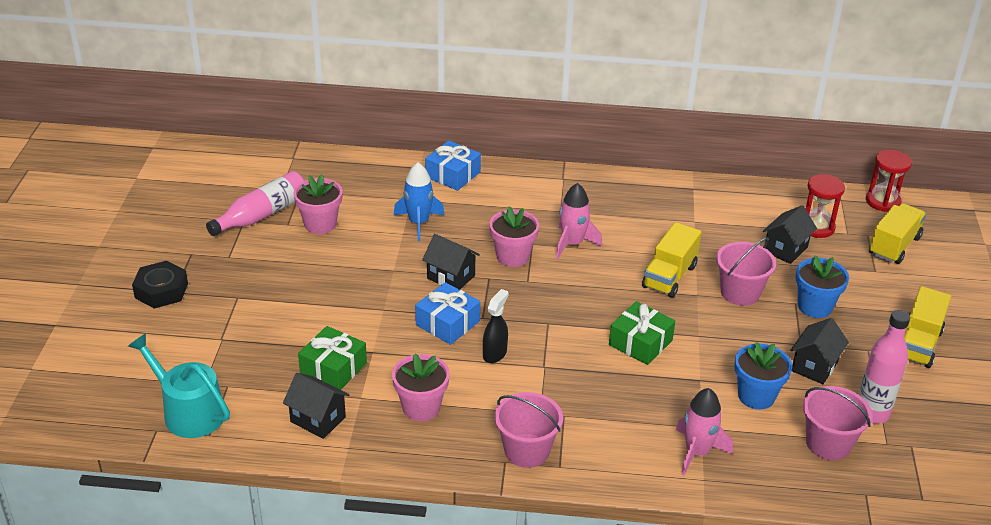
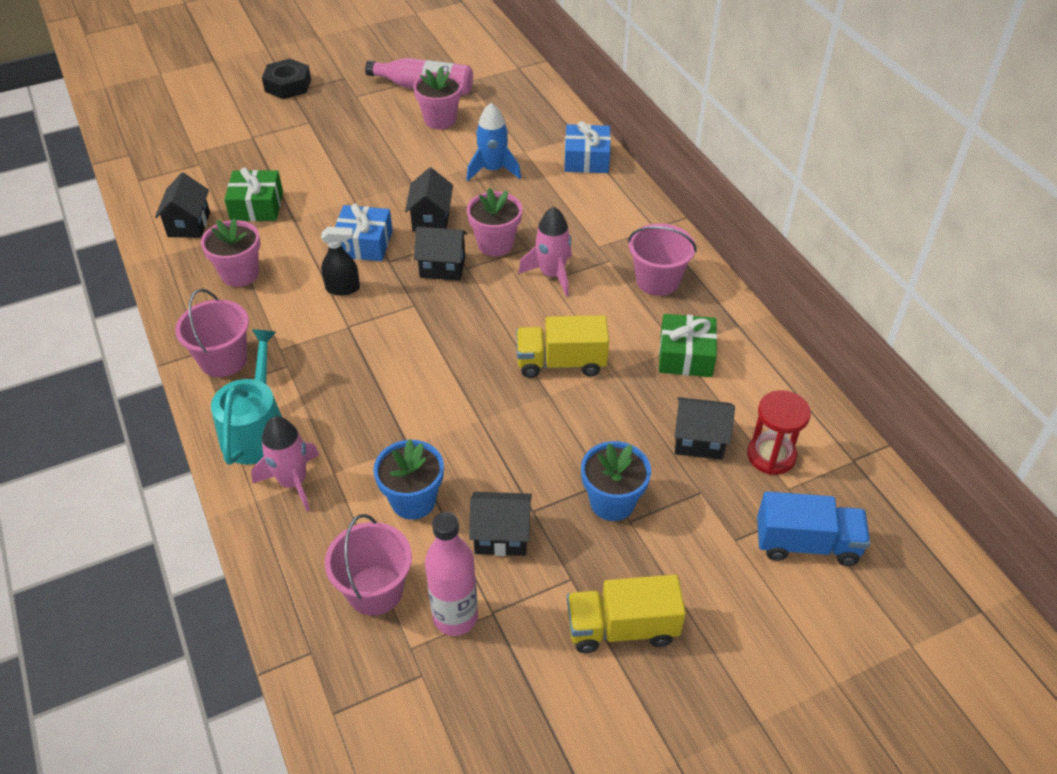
camera: 60 degrees right, 10 degrees up
(188, 411) = (158, 159): turquoise watering can -> turquoise watering can (256, 429)
(516, 293) = (442, 267): none -> black house
(640, 343) = (433, 379): green gift -> green gift (685, 355)
(740, 293) = (582, 428): pink bucket -> pink bucket (657, 280)
(882, 201) = (894, 503): red hourglass -> none
(894, 246) = (806, 544): yellow truck -> blue truck

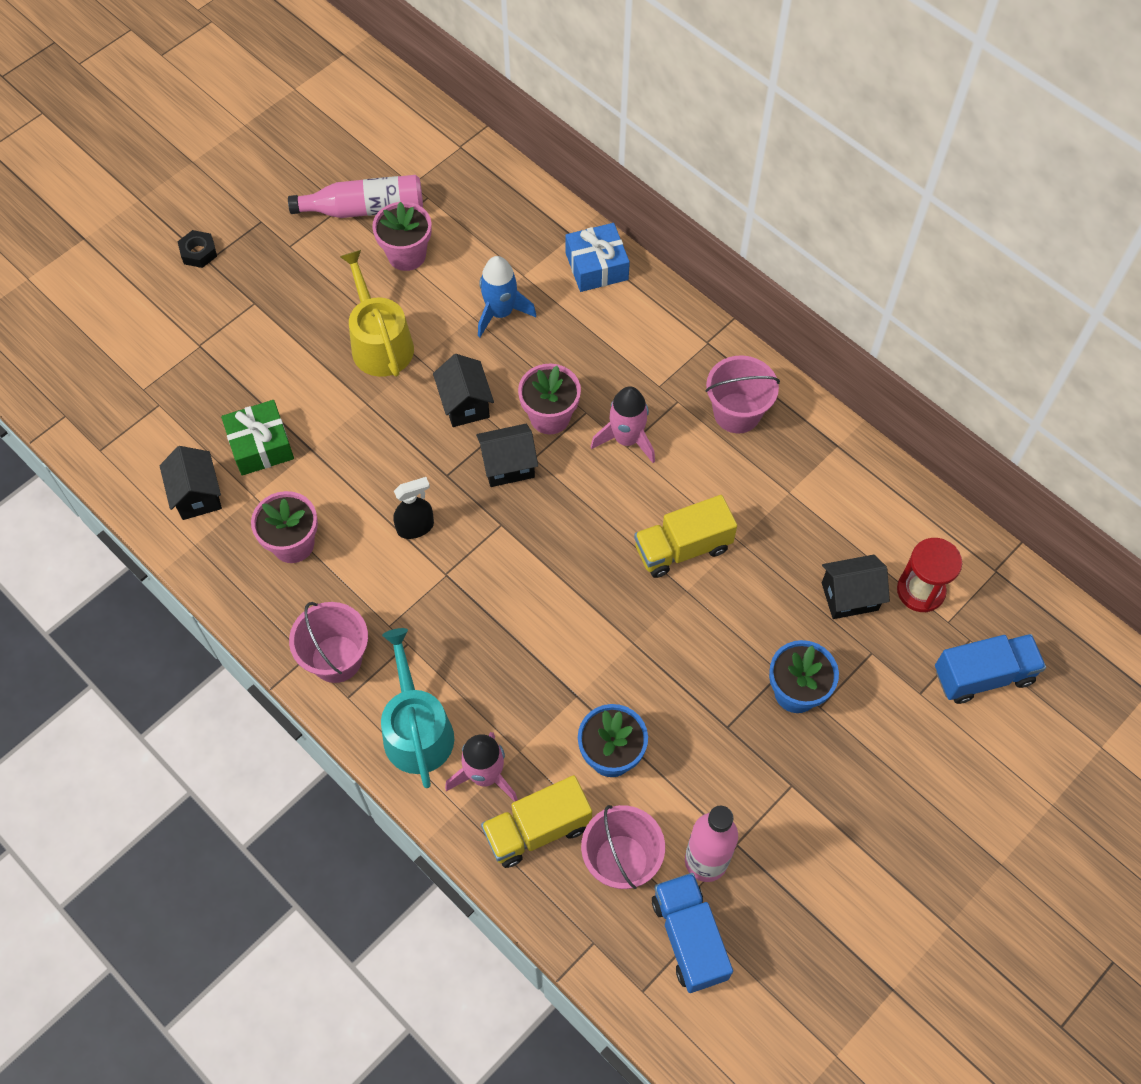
camera: 20 degrees left, 15 degrees up
(288, 85) = (198, 252): black nut -> black nut, size x0.64
(364, 243) = (408, 460): blue gift -> none
(387, 166) = (379, 342): none -> yellow watering can
(404, 680) = (689, 938): none -> blue truck
(501, 536) = (710, 764): black house -> none
(622, 628) = (855, 818): yellow truck -> yellow truck (537, 829)
(685, 355) = (800, 499): green gift -> none

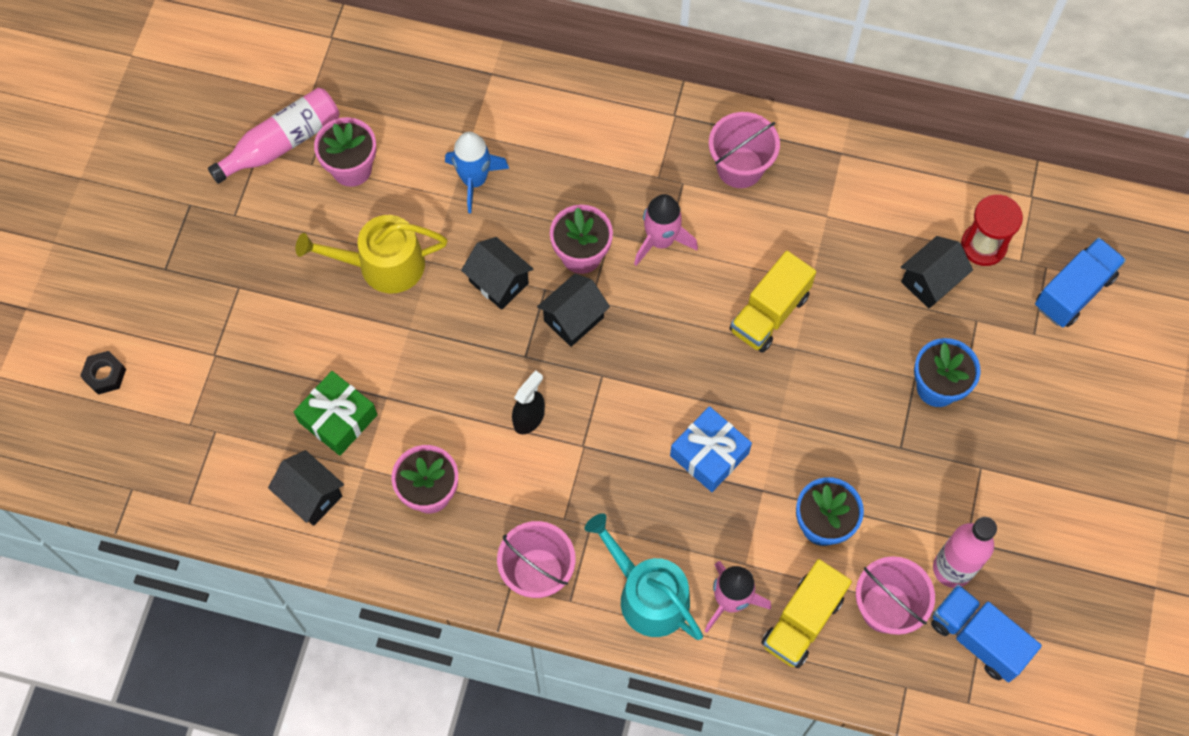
camera: 30 degrees left, 5 degrees up
(198, 252) = (150, 265): black nut -> black nut (105, 375)
(379, 342) = (382, 265): yellow watering can -> yellow watering can turned 45 degrees counterclockwise
(596, 266) = (532, 92): blue gift -> blue gift (709, 454)

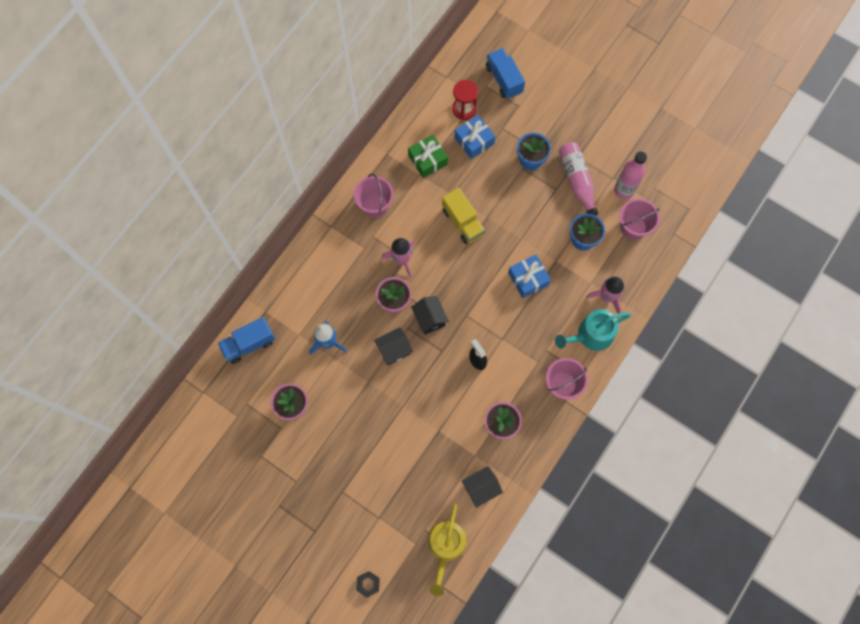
camera: 70 degrees left, 5 degrees up
(282, 143) = (261, 441): pink bottle -> pink bottle (577, 181)
(338, 418) = (441, 460): green gift -> green gift (427, 160)
(382, 265) = (359, 408): yellow watering can -> yellow watering can (445, 546)
(802, 621) = (628, 267): yellow truck -> none
(930, 281) = (474, 141): black house -> blue gift
(978, 638) = (661, 193): blue truck -> blue truck (249, 344)

